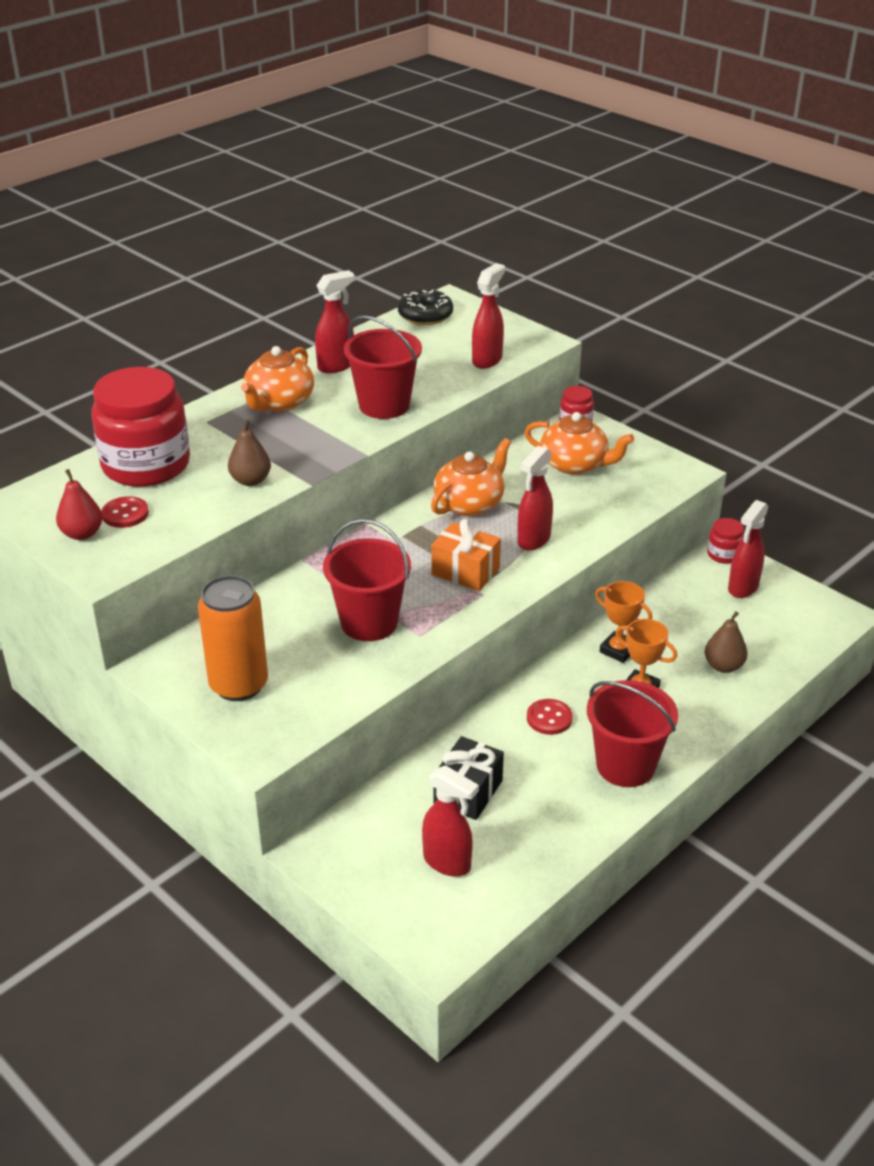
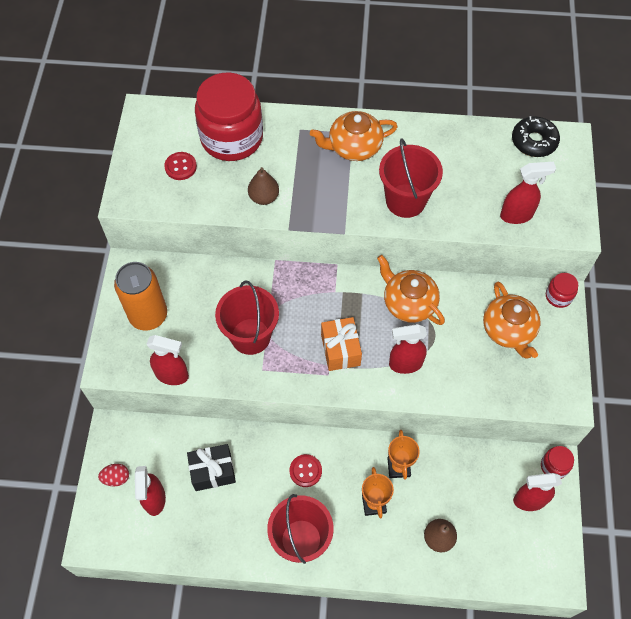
camera: 50 degrees right, 25 degrees up
(82, 534) = (147, 163): red pear -> none
(336, 366) = (423, 142): red spray bottle -> red spray bottle (172, 375)
(380, 883) = (116, 478): none -> red egg
(470, 503) = (408, 303): orange teapot -> orange teapot turned 135 degrees counterclockwise

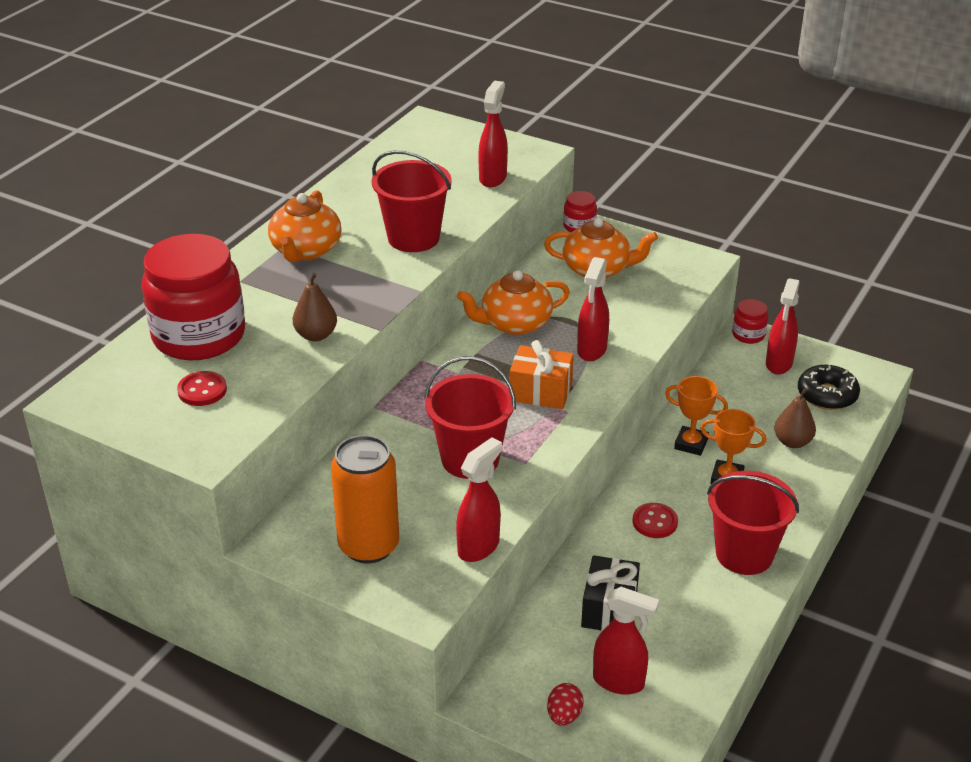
camera: 65 degrees left, 25 degrees down
(534, 141) = (410, 140): black donut -> black donut (827, 395)

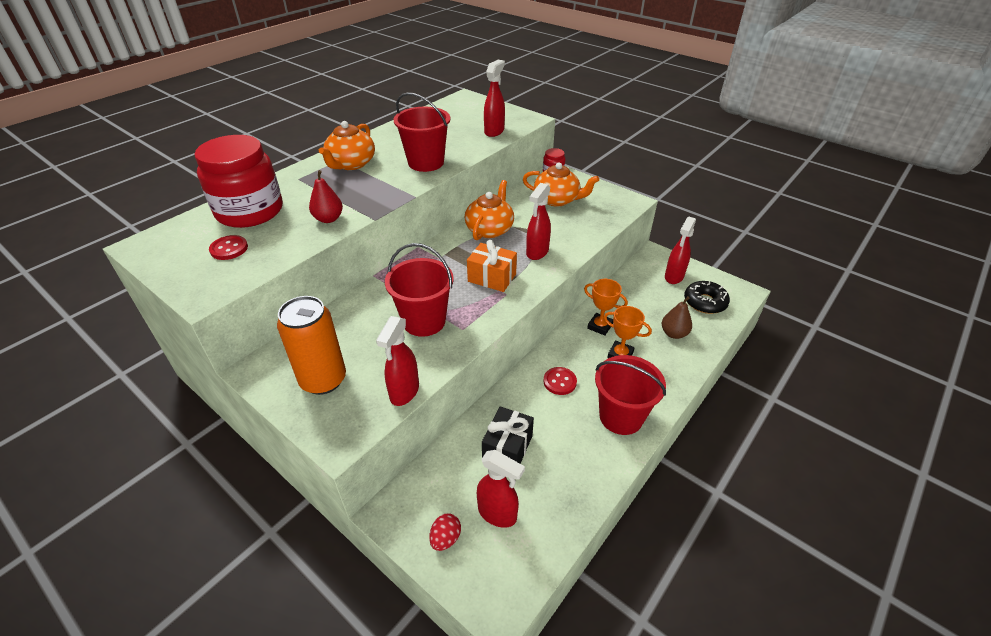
camera: 10 degrees right, 5 degrees up
(316, 335) = (328, 219): brown pear -> red pear
(479, 547) = (404, 392): red spray bottle -> red spray bottle turned 150 degrees clockwise
(514, 324) = (490, 229): orange teapot -> orange teapot turned 120 degrees clockwise
(748, 335) = (656, 255): red jar -> none

